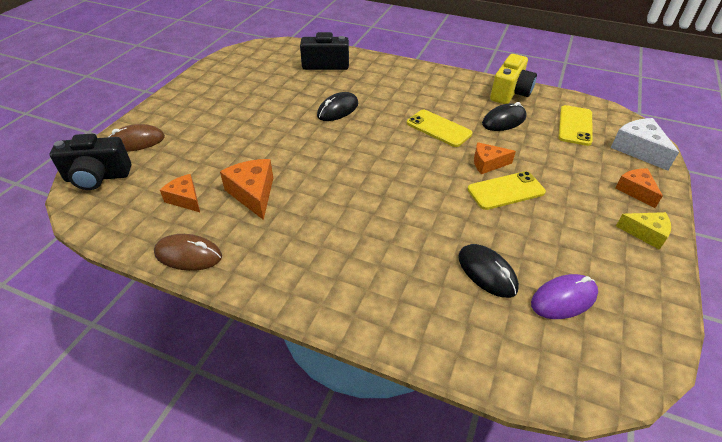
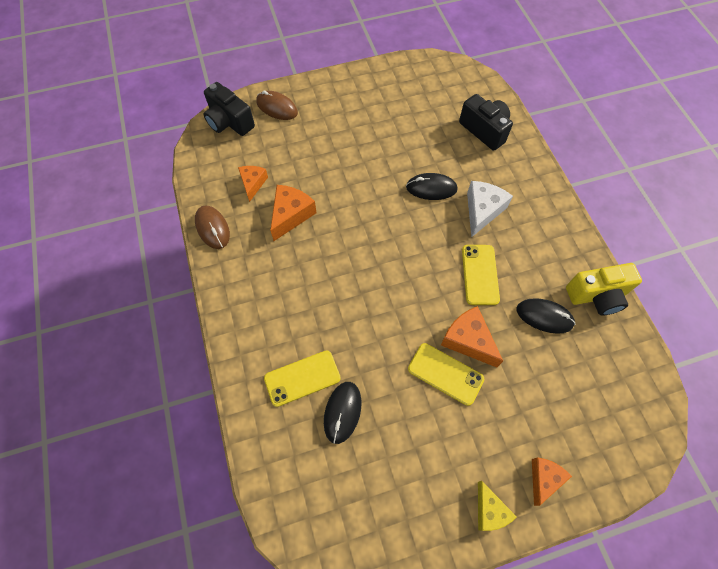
camera: 50 degrees right, 20 degrees up
(488, 163) = (468, 340): orange cheese -> orange cheese, size x1.50
(563, 299) = (359, 479): purple mouse -> none
(575, 125) = (600, 380): yellow phone -> yellow phone (302, 378)
(638, 150) = (616, 455): white cheese -> white cheese (482, 211)

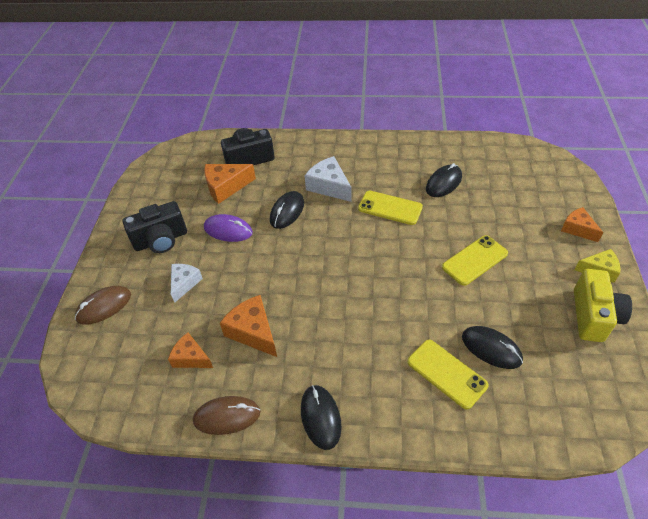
camera: 65 degrees left, 15 degrees down
(229, 122) = (88, 360): black camera -> black camera (161, 240)
(230, 292) = (320, 417): none -> black mouse
(302, 378) = (446, 373): yellow phone -> yellow phone turned 45 degrees counterclockwise
(318, 148) = (184, 283): none -> white cheese
(387, 153) = (228, 230): none -> purple mouse
(468, 340) = (448, 235): orange cheese -> orange cheese (226, 187)
(597, 296) = (437, 149): yellow camera -> yellow camera (593, 316)

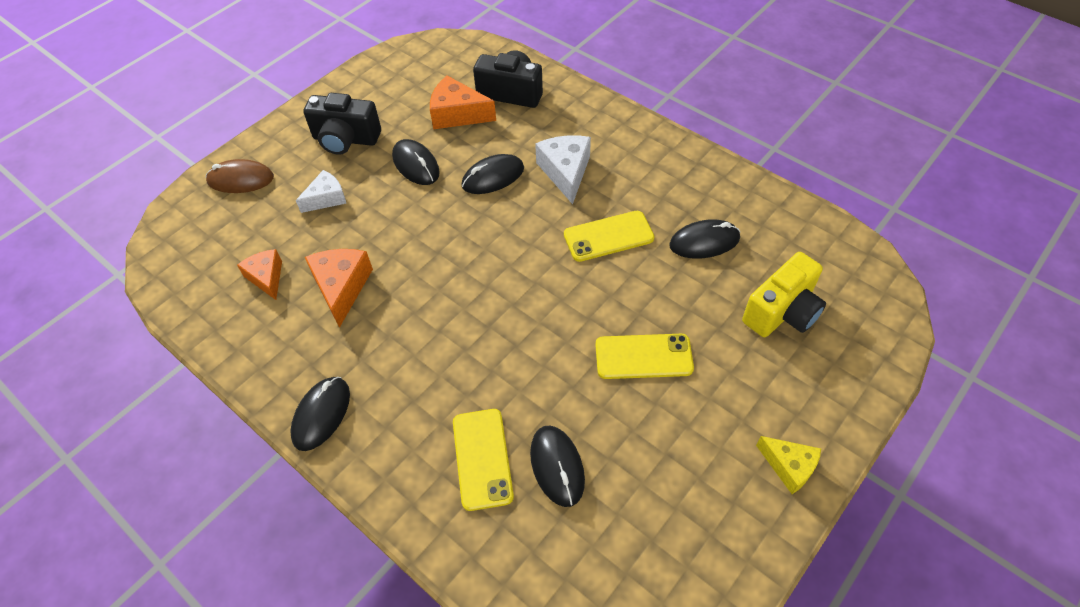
camera: 35 degrees right, 5 degrees up
(227, 416) = (245, 355): brown mouse -> none
(228, 230) = (416, 165): purple mouse -> black mouse
(390, 208) = (608, 236): yellow phone -> yellow phone turned 75 degrees counterclockwise
(578, 229) = (818, 400): orange cheese -> none
(593, 316) = (718, 514): yellow camera -> yellow camera (782, 312)

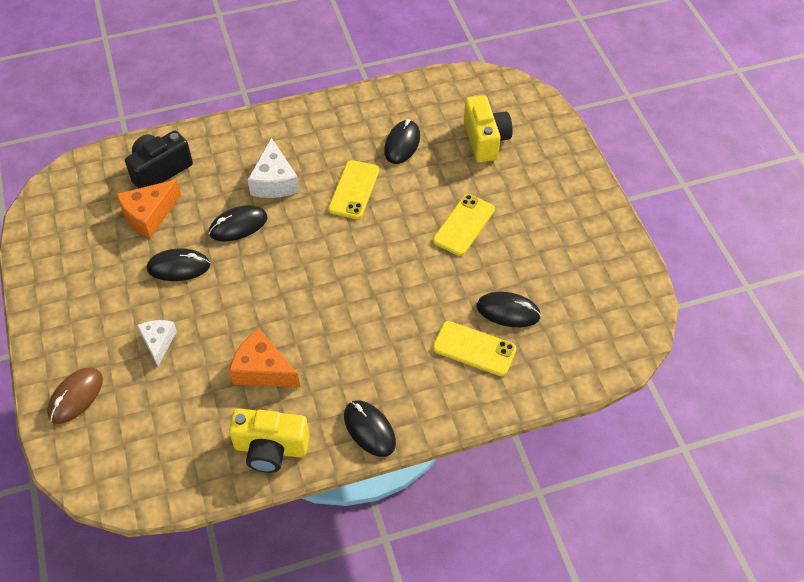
camera: 60 degrees left, 0 degrees up
(257, 344) = (271, 448): none -> yellow camera
(266, 277) = (208, 417): orange cheese -> none
(345, 139) = (102, 301): black camera -> none
(493, 177) = (238, 225): black mouse -> black mouse turned 60 degrees clockwise
(566, 172) = (274, 181): white cheese -> white cheese turned 120 degrees counterclockwise
(789, 467) = (586, 201): yellow cheese -> none

